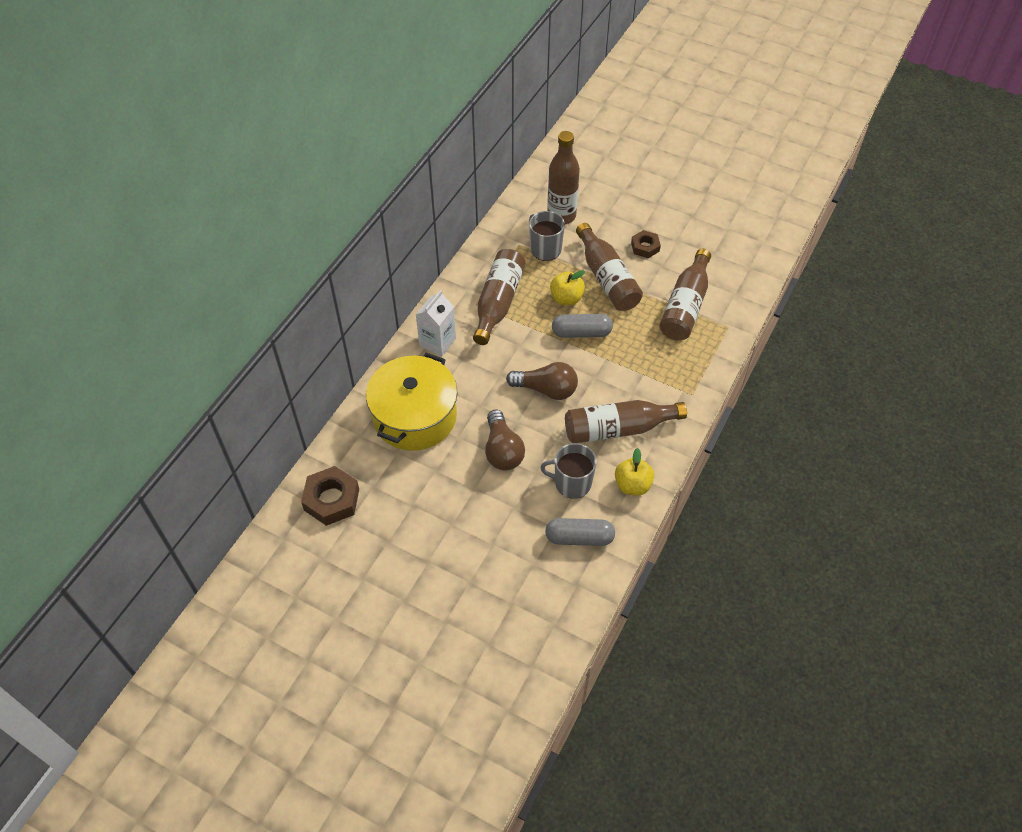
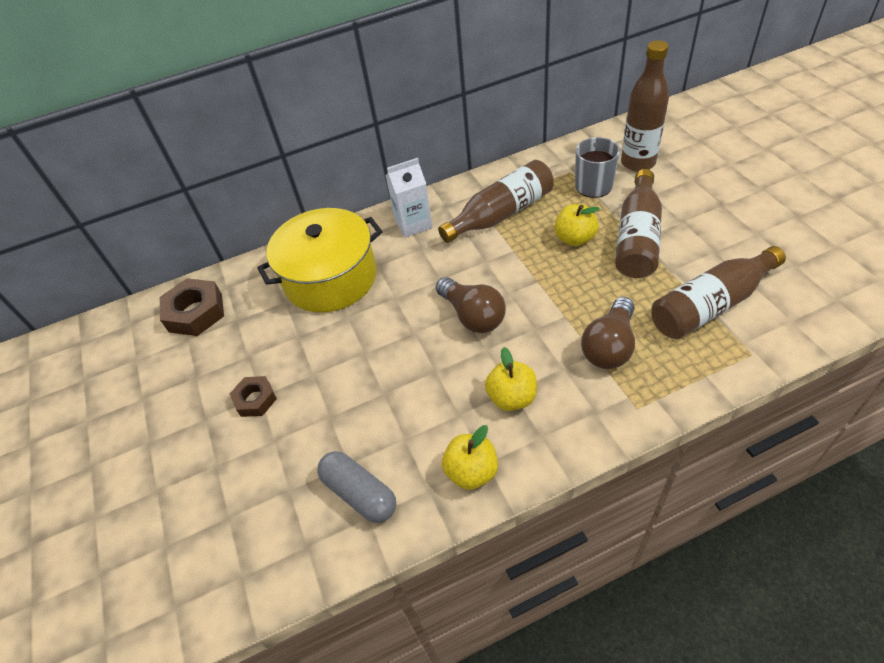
camera: 45 degrees right, 5 degrees down
(502, 450) = (374, 352): brown light bulb -> brown light bulb (609, 346)
(572, 483) = (409, 426): grey mug -> none
(581, 333) = (561, 278): grey capsule -> none
(618, 429) = (512, 397): brown bottle -> yellow apple
(645, 247) = (710, 225): brown nut -> brown nut (255, 399)

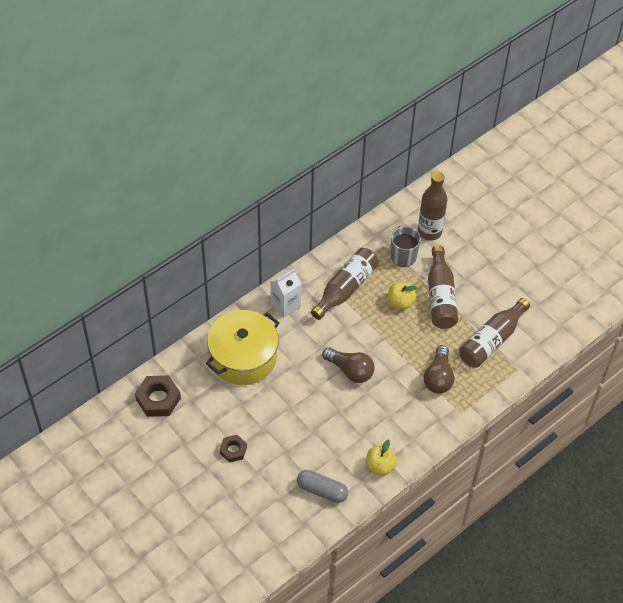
camera: 25 degrees left, 5 degrees up
(512, 397) = (390, 420): yellow apple -> none

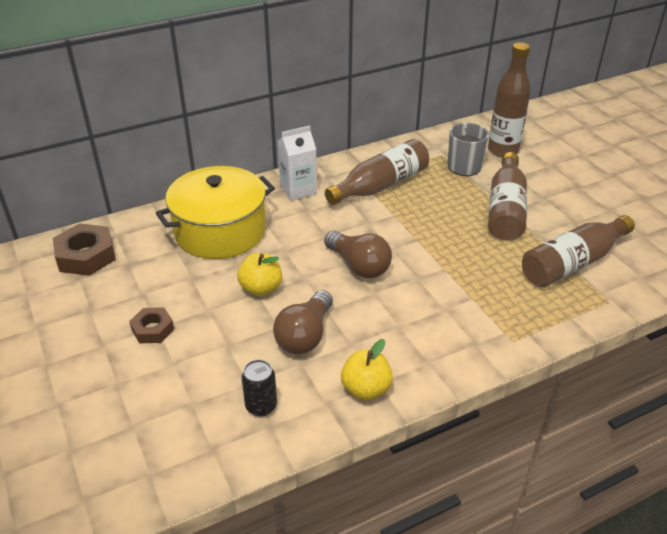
camera: 15 degrees right, 15 degrees down
(322, 490) = (261, 406): grey capsule -> black can
(400, 302) = (449, 207): yellow apple -> yellow apple (261, 288)
(438, 377) = (485, 292): brown light bulb -> brown light bulb (305, 335)

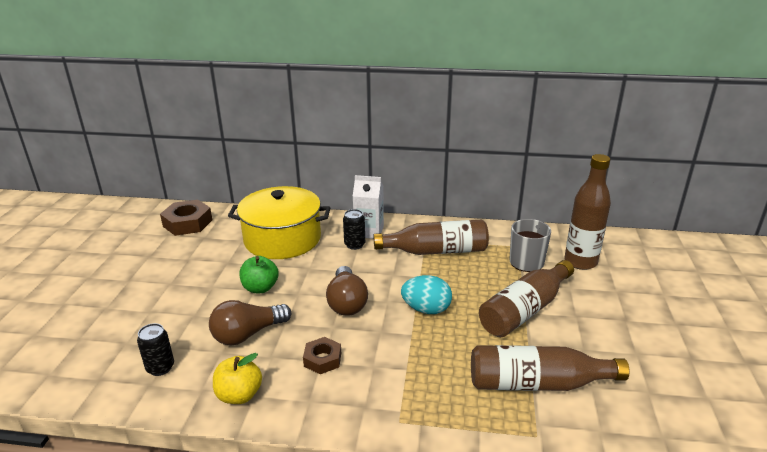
camera: 35 degrees right, 10 degrees down
(152, 329) = (165, 284): brown nut -> brown nut (322, 359)
(261, 288) = (260, 288): yellow apple -> green apple
(300, 208) = (354, 245): none -> black can
(432, 242) = (426, 309): none -> turquoise egg

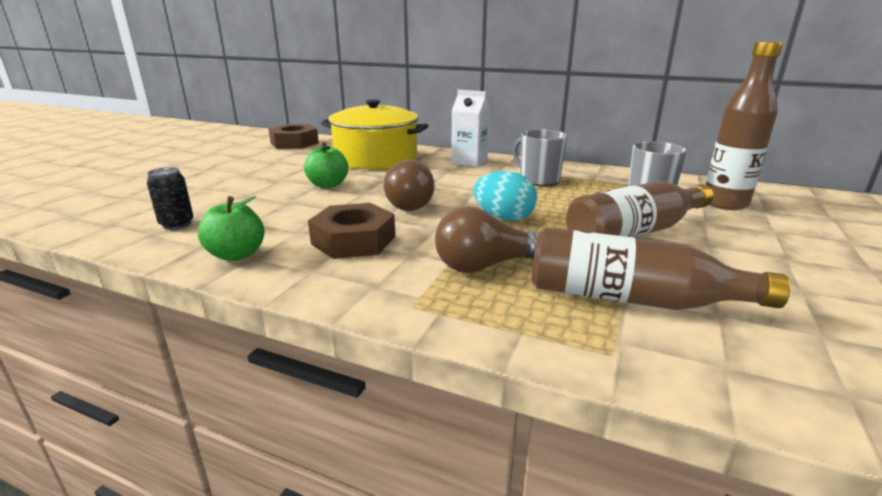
camera: 15 degrees right, 5 degrees down
(239, 395) = (237, 255): yellow apple -> green apple
(248, 334) = (287, 213): brown light bulb -> brown light bulb (486, 266)
(322, 359) = (353, 240): brown nut -> brown nut, size x1.64
(354, 245) = (448, 168): black can -> none
(436, 251) = (538, 180): brown bottle -> grey mug

